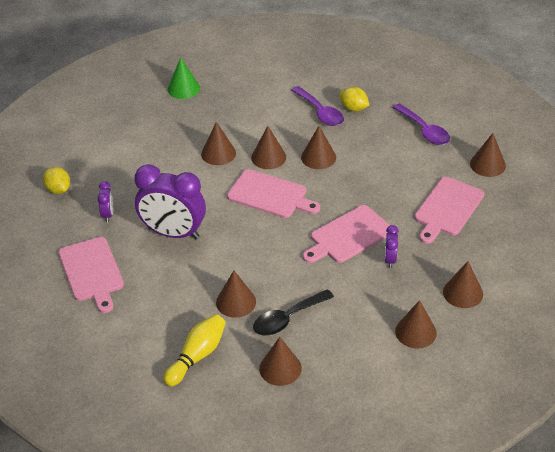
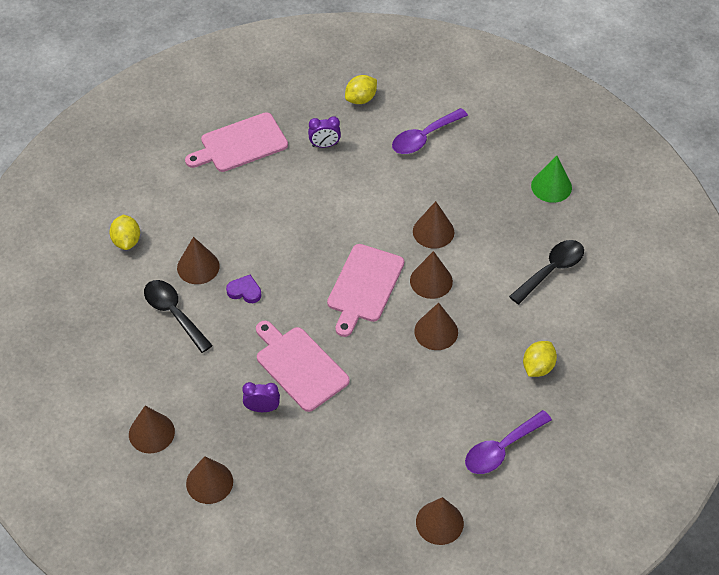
camera: 85 degrees right, 10 degrees up
(173, 233) = (298, 203): purple clock -> none
(197, 356) = (126, 241): yellow bowling pin -> yellow lemon
(266, 95) = (551, 270): none -> black spoon
(267, 270) = (245, 291): none -> purple heart
(280, 368) = (107, 310): brown cone -> none
(320, 112) = (524, 330): purple spoon -> purple spoon (424, 137)
(447, 208) = (351, 471): pink cutting board -> none

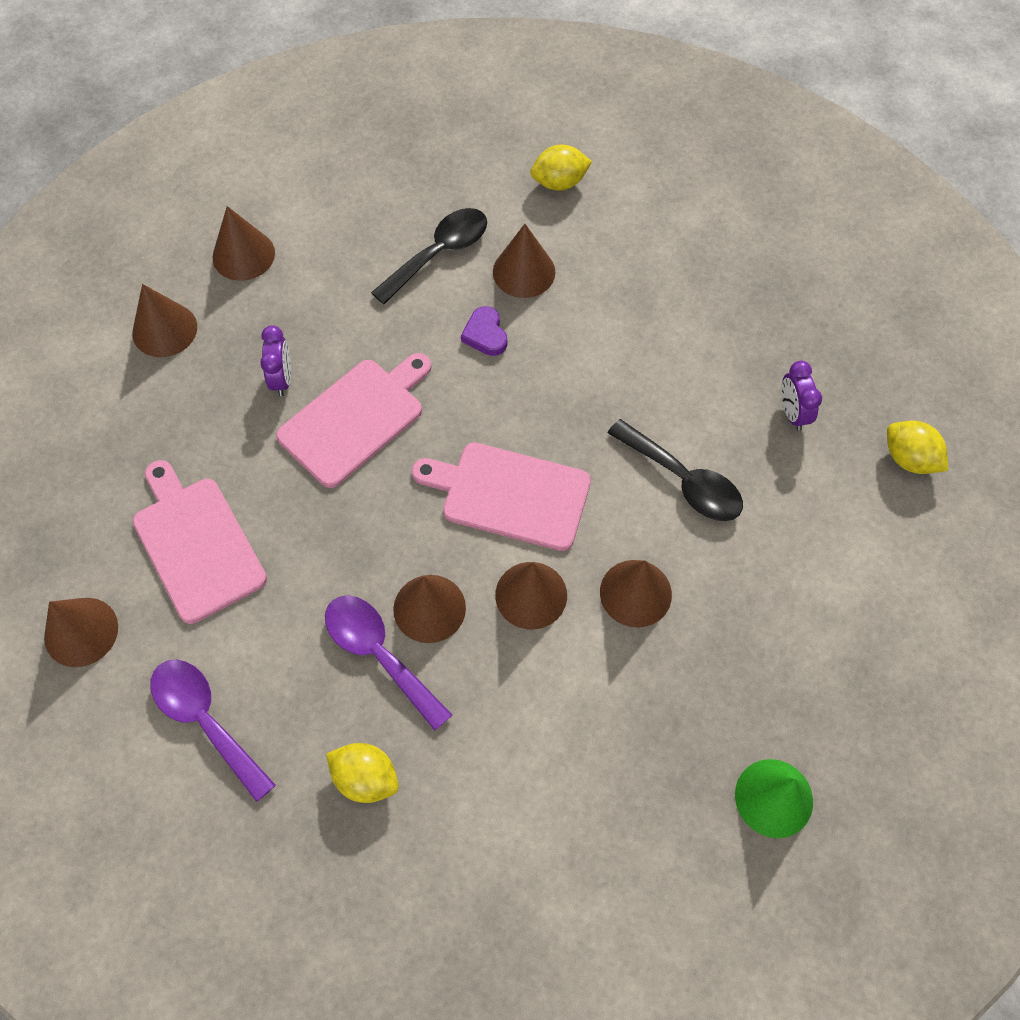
camera: 85 degrees right, 10 degrees up
(240, 144) = (768, 297): pink cutting board -> pink cutting board (196, 544)
(245, 291) = (485, 334): purple heart -> purple heart turned 150 degrees clockwise
(424, 137) = (844, 566): purple spoon -> purple spoon (380, 654)
(551, 270) = (575, 800): black spoon -> black spoon (683, 480)

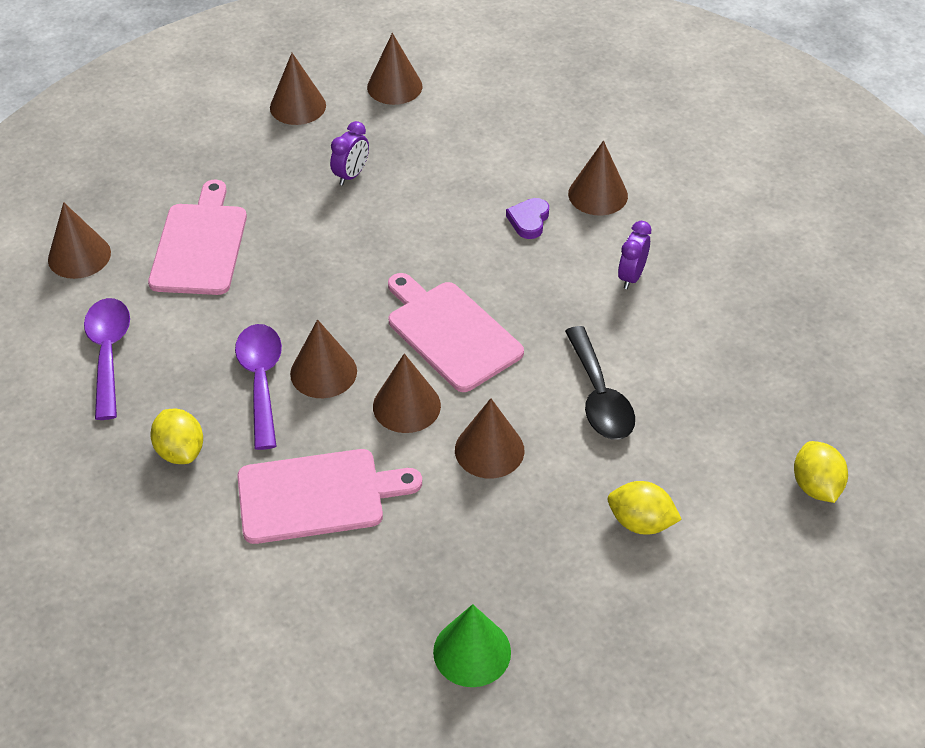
camera: 35 degrees right, 15 degrees down
(355, 419) = (380, 226): pink cutting board -> pink cutting board (317, 495)
(439, 254) = (541, 152): black spoon -> none
(559, 182) = (682, 149): yellow lemon -> yellow lemon (640, 522)
(792, 413) = (738, 399): purple clock -> purple clock (631, 276)

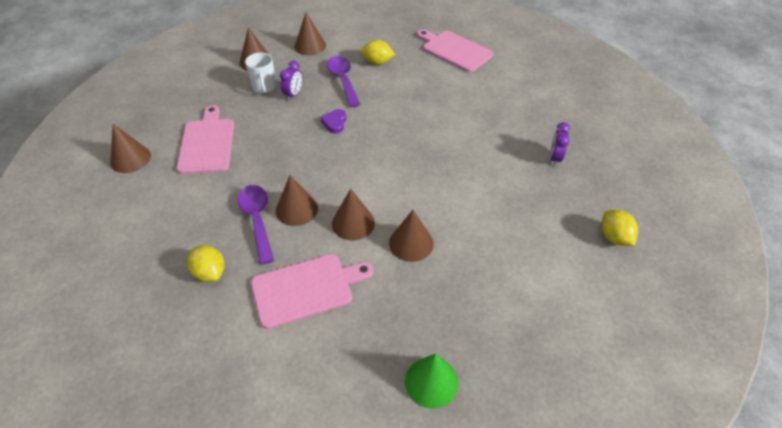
camera: 10 degrees left, 0 degrees up
(108, 353) = (155, 216): purple spoon -> purple spoon (343, 80)
(305, 156) = (264, 87): none -> white mug
(451, 333) = (371, 175): pink cutting board -> pink cutting board (455, 50)
(529, 220) = (402, 107): purple heart -> purple heart (335, 123)
(598, 194) = (438, 89): brown cone -> none
(599, 396) = (469, 201): black spoon -> none
(631, 276) = (469, 130): purple clock -> purple clock (555, 158)
(640, 522) = (517, 275): yellow lemon -> yellow lemon (377, 62)

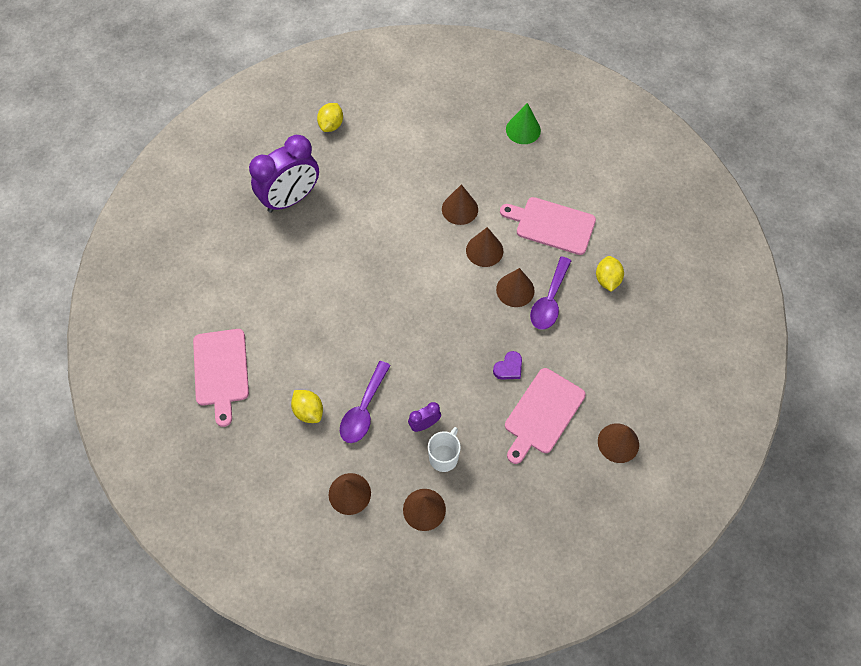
camera: 140 degrees left, 15 degrees up
(335, 123) = (418, 357): purple heart -> purple heart (508, 368)
(555, 158) = (291, 199): purple clock -> purple clock, size x2.27

